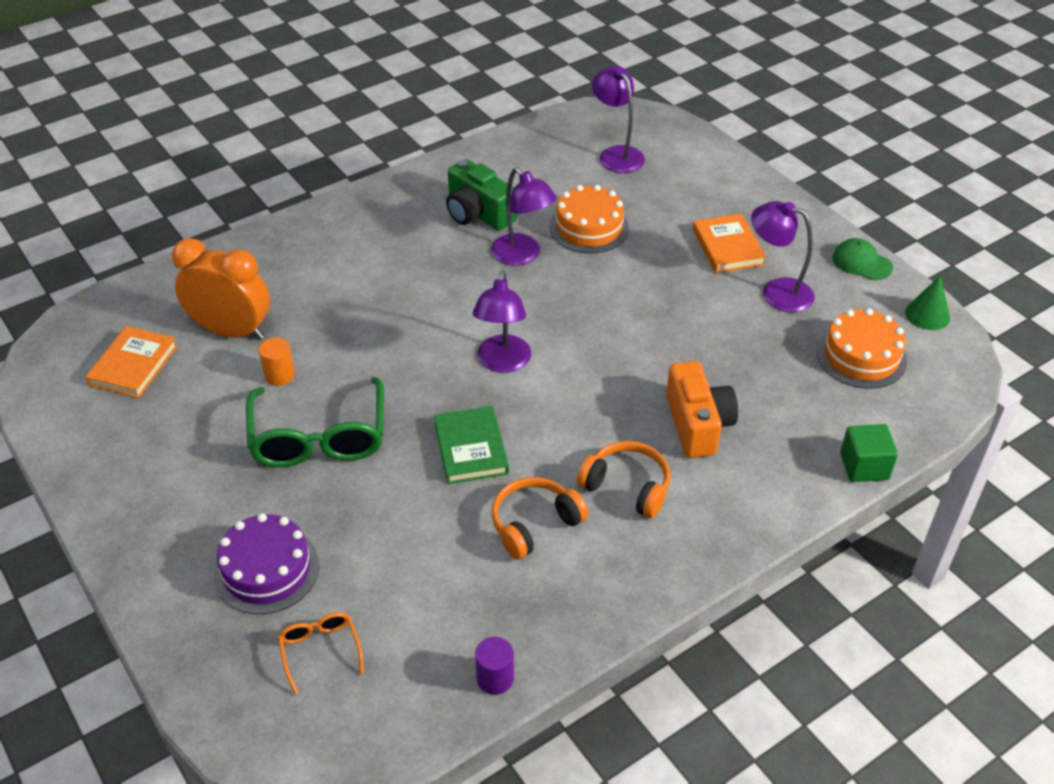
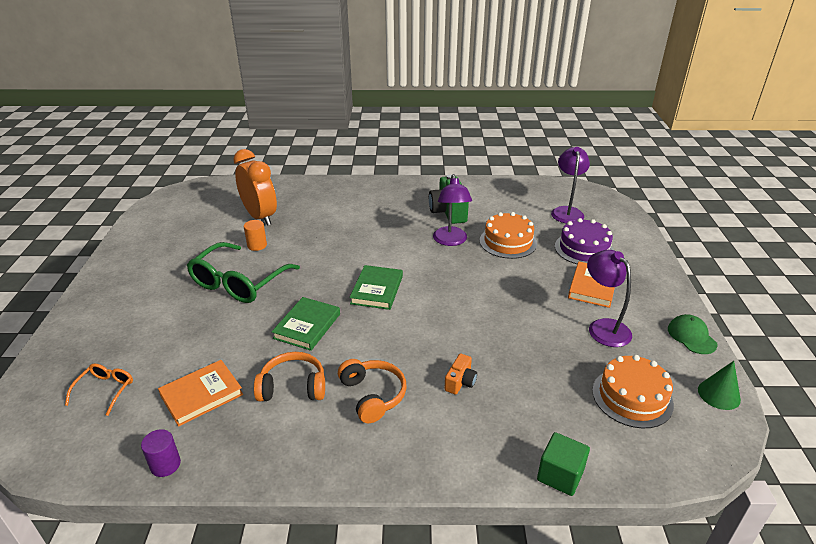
camera: 35 degrees right, 10 degrees down
(133, 365) = (201, 213): orange book -> orange book (201, 395)
(267, 570) = (135, 334): purple cake -> purple cake (584, 249)
(502, 363) = (377, 290): purple lamp -> green book
(697, 424) = (460, 382): orange camera -> orange camera, size x0.53

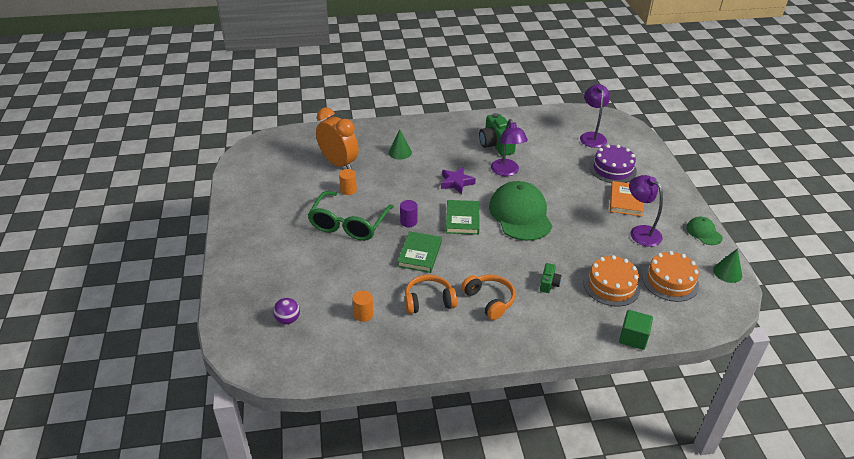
camera: 10 degrees left, 5 degrees up
(105, 390) = (288, 319): orange glasses -> purple ball
(165, 465) = (362, 364): purple cylinder -> purple cylinder (408, 222)
(201, 395) = (363, 314): orange book -> orange cylinder
(334, 211) = (400, 152): none -> green cone
(386, 248) = (456, 183): none -> purple star
(451, 291) = (520, 214): none -> green cap
(460, 382) = (549, 283): orange camera -> green camera
(508, 242) = (552, 168): orange cake -> orange cake (611, 285)

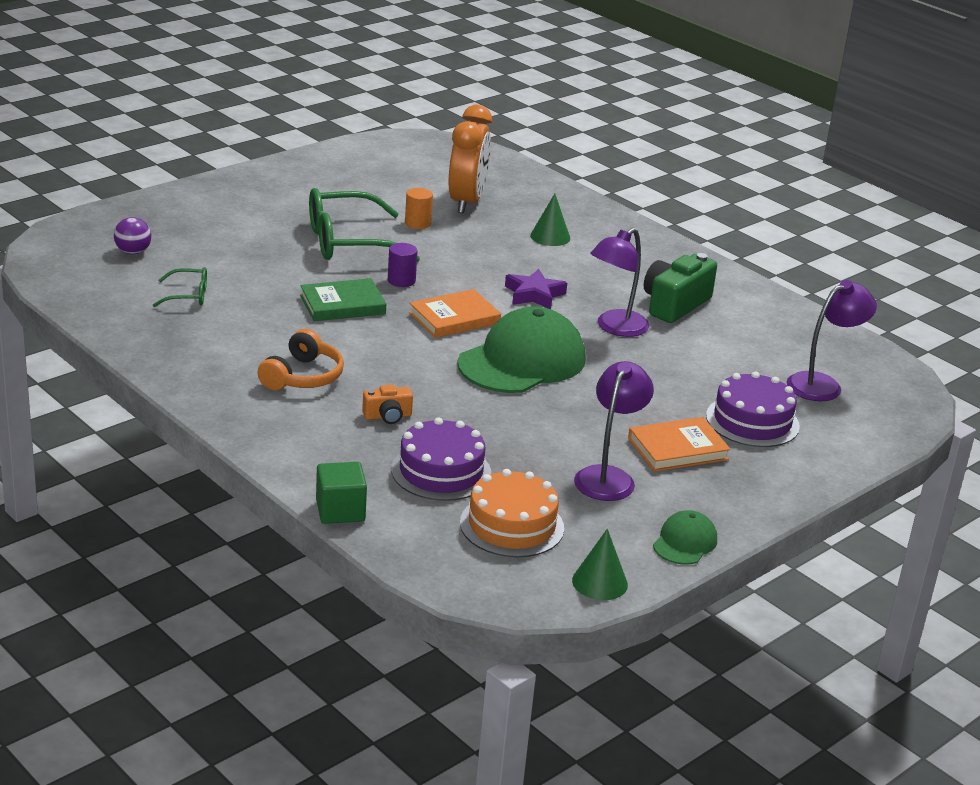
camera: 55 degrees right, 10 degrees down
(363, 314) = (187, 295): orange cylinder -> green glasses
(429, 301) = (257, 333): orange headphones -> none
(462, 219) = (454, 318): green book -> orange book
(549, 283) = (387, 416): green camera -> orange camera
(611, 285) = (441, 471): orange cake -> purple cake

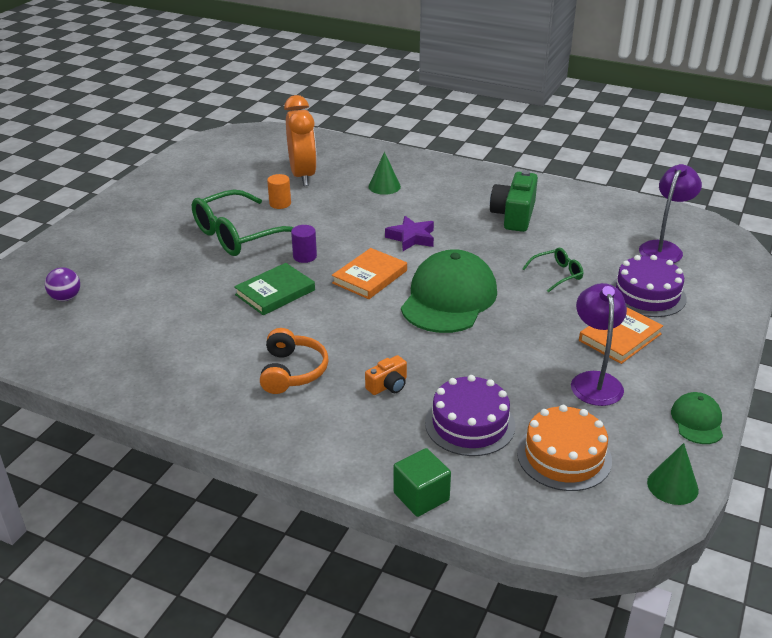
camera: 20 degrees left, 5 degrees up
(187, 295) = (141, 325): green glasses -> green glasses (556, 274)
(615, 328) = (490, 247): purple lamp -> none

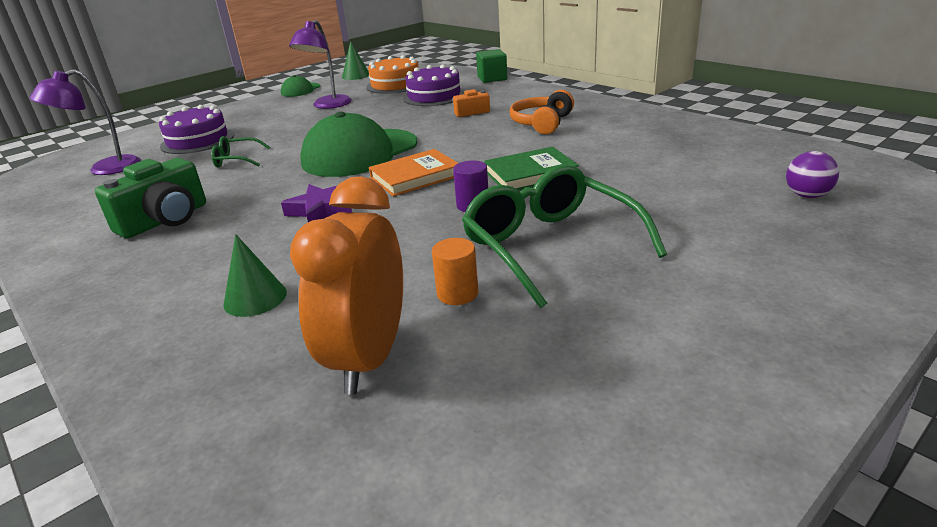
camera: 155 degrees left, 5 degrees down
(239, 235) = (551, 246): green glasses -> green glasses turned 105 degrees counterclockwise
(620, 337) = (270, 121): orange book -> none

